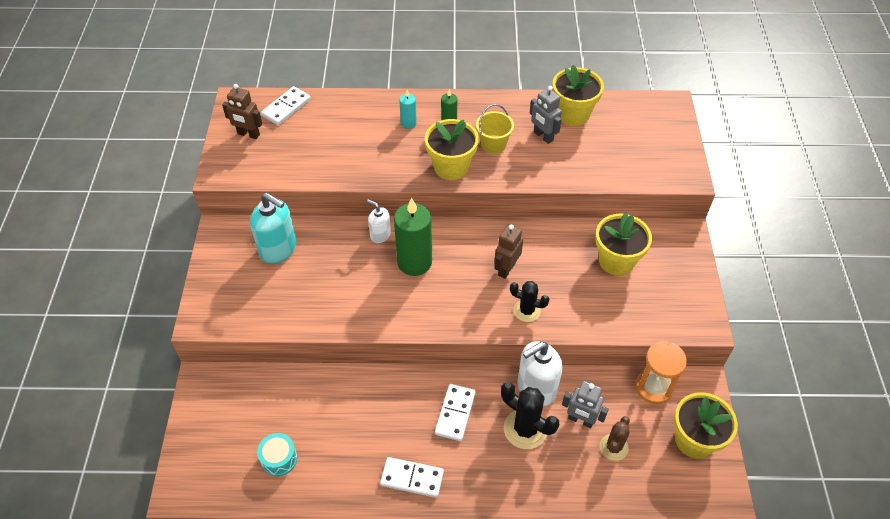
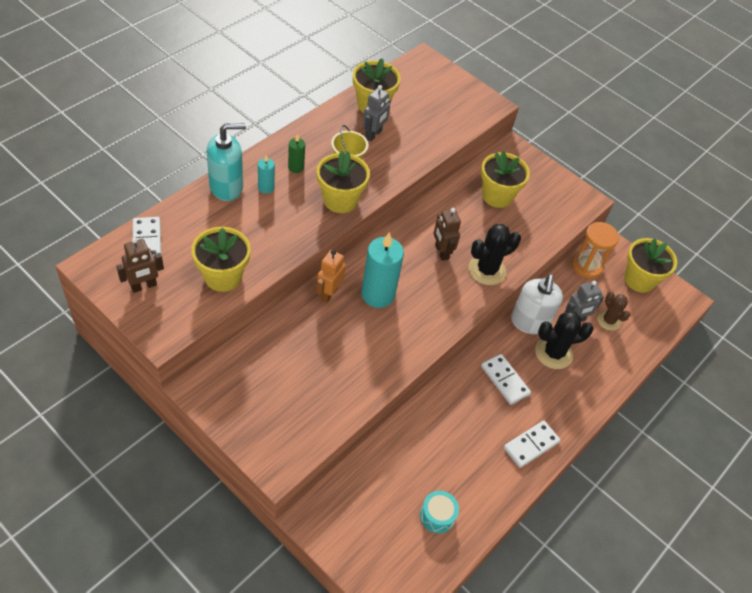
camera: 55 degrees left, 0 degrees up
(278, 249) = (266, 364): turquoise soap dispenser -> turquoise soap dispenser (226, 187)
(302, 163) = (223, 276): none -> yellow flower pot
(380, 235) = (329, 293): white soap dispenser -> orange robot
(414, 262) = (378, 294): green candle -> turquoise candle
(526, 310) = (487, 270): black cactus -> black cactus, size x1.56
(543, 136) = (373, 135): grey robot -> grey robot turned 60 degrees counterclockwise

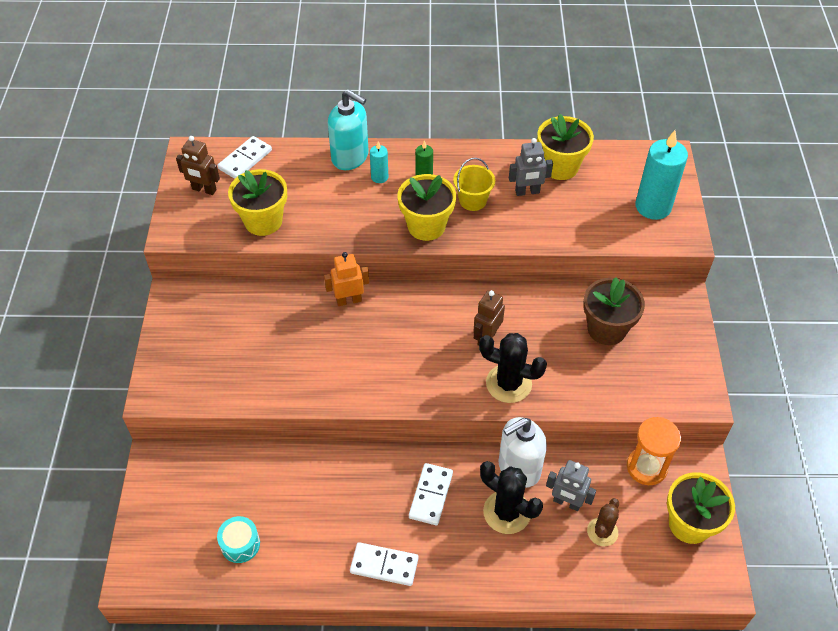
camera: 55 degrees right, 0 degrees up
(378, 294) = (386, 330): turquoise candle -> turquoise candle (653, 206)
(497, 196) = (606, 329): yellow flower pot -> brown flower pot

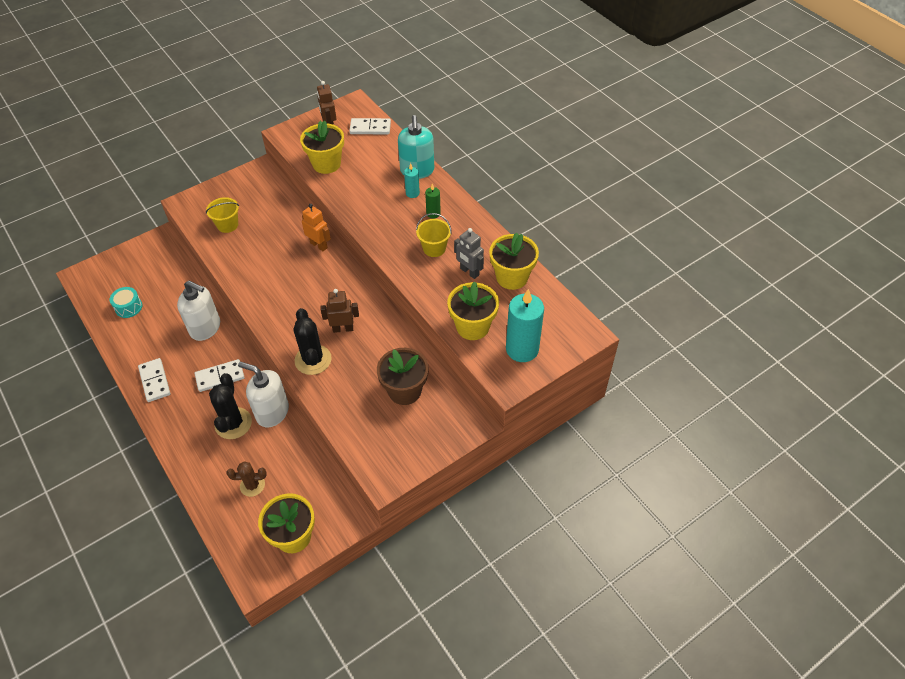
camera: 55 degrees right, 0 degrees up
(235, 367) = (227, 225): none -> yellow bucket
(345, 477) = (205, 328): none -> white soap dispenser
(426, 226) = (389, 238): yellow flower pot -> yellow flower pot (472, 327)
(566, 502) = (262, 453): grey robot -> none
(646, 467) = (324, 486): orange hourglass -> none

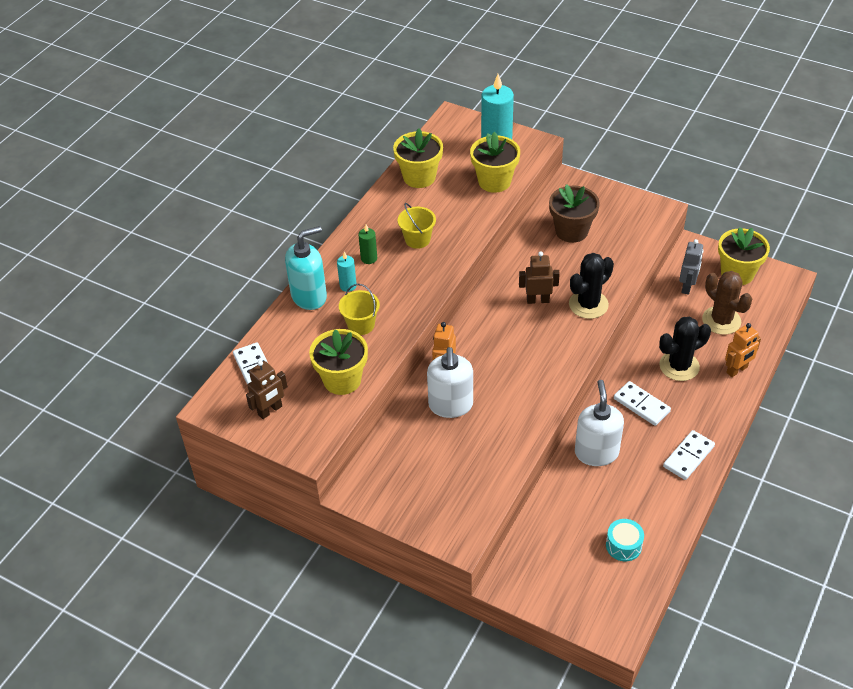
camera: 115 degrees left, 5 degrees down
(196, 463) = (737, 370): none -> orange robot
(227, 225) = (467, 472): yellow bucket -> yellow bucket (361, 325)
(252, 485) = (721, 320): brown cactus -> brown cactus, size x1.56
(272, 412) = (645, 344): white soap dispenser -> white soap dispenser (450, 405)
(343, 328) = (537, 300): brown robot -> brown robot turned 120 degrees clockwise
(469, 272) = (432, 205): grey robot -> grey robot (687, 286)

